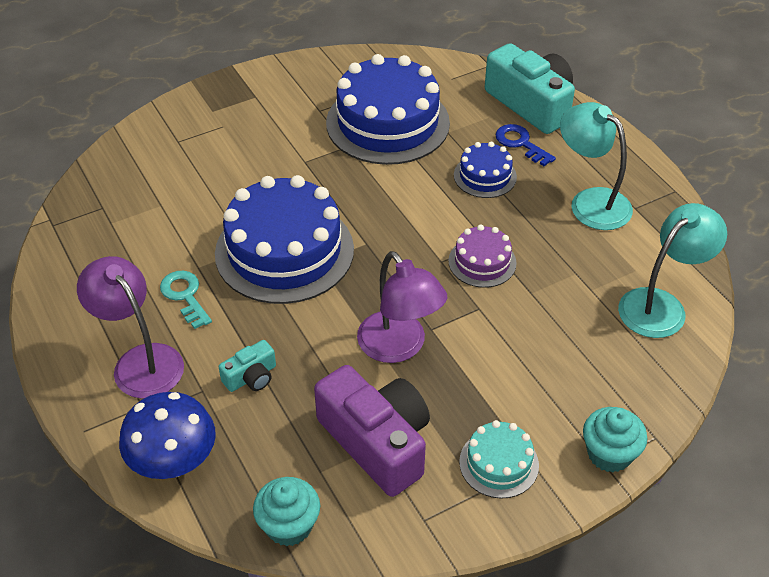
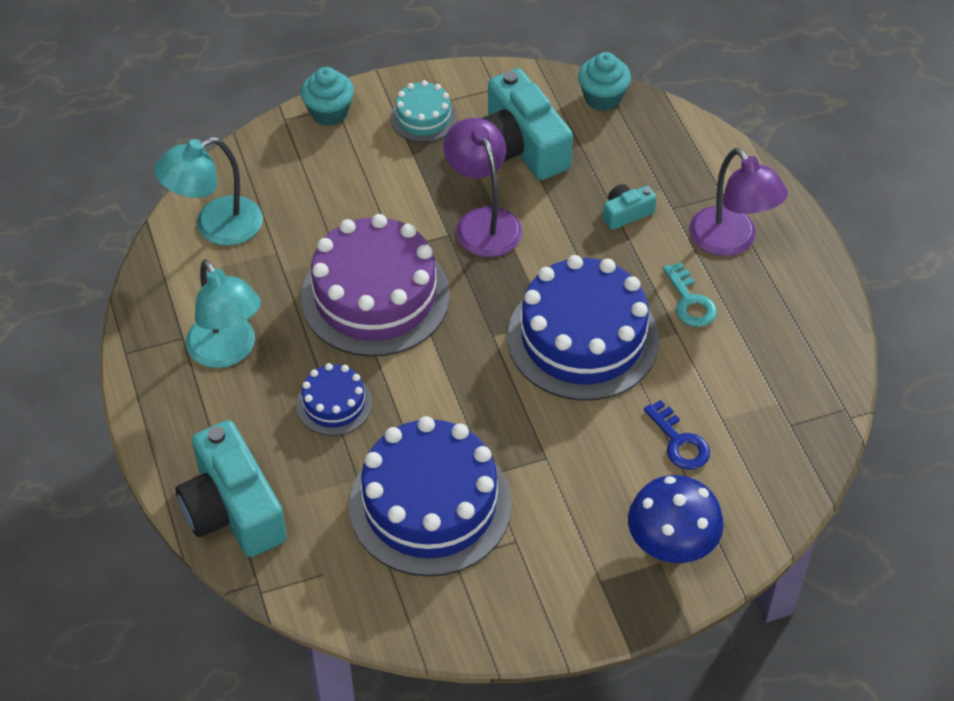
camera: 170 degrees left, 5 degrees up
(174, 462) = (696, 153): blue mushroom -> blue mushroom (671, 544)
(377, 442) = (521, 146): purple camera -> turquoise camera
(482, 262) = (375, 296): purple cake -> purple cake, size x2.06
(520, 143) = (273, 446): blue key -> blue key (679, 442)

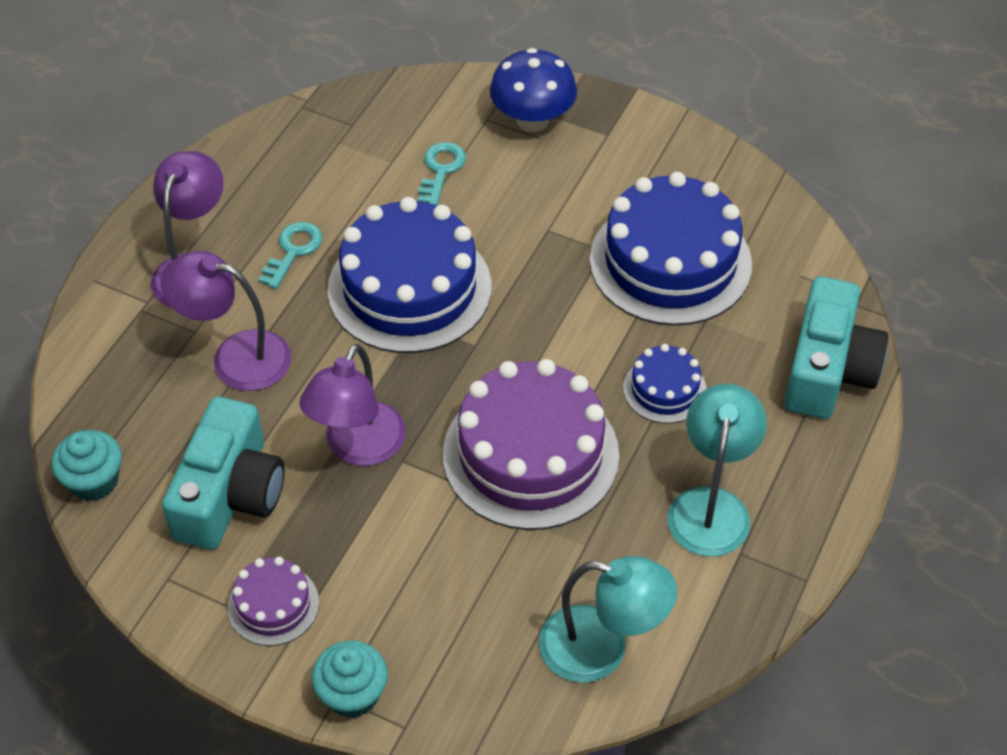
camera: 135 degrees left, 0 degrees up
(423, 117) = (273, 605): turquoise cake -> purple cake
(626, 213) = (236, 357): turquoise camera -> purple lamp
(679, 442) = (441, 170): blue key -> turquoise key

